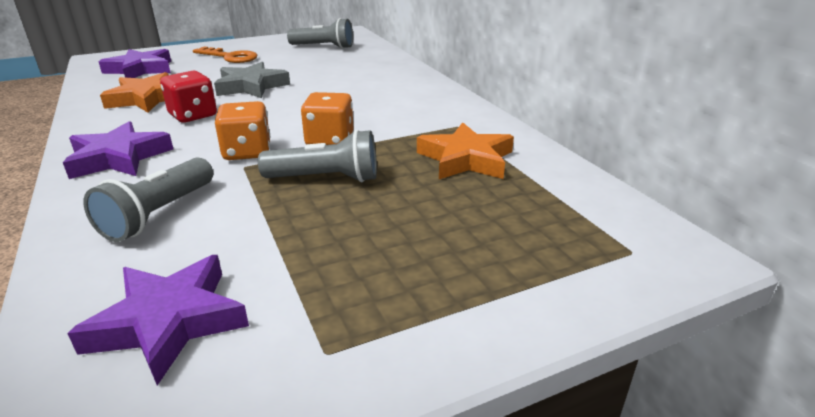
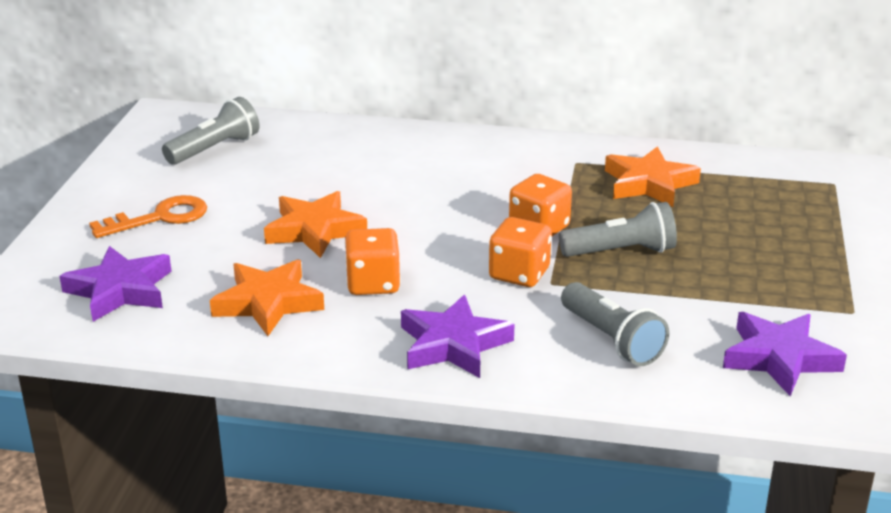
camera: 55 degrees left, 0 degrees up
(193, 115) = (373, 284): red dice -> orange dice
(251, 86) = (315, 230): grey star -> orange star
(326, 178) = (621, 251): grey flashlight -> grey flashlight turned 45 degrees clockwise

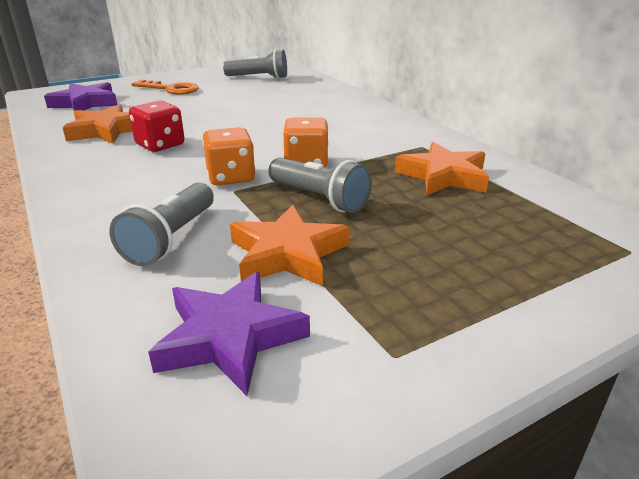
camera: 50 degrees right, 0 degrees up
(315, 230) = (205, 116): orange star -> orange star (288, 254)
(373, 284) = (160, 145): orange dice -> red dice
(453, 344) = (104, 187): purple star -> none

